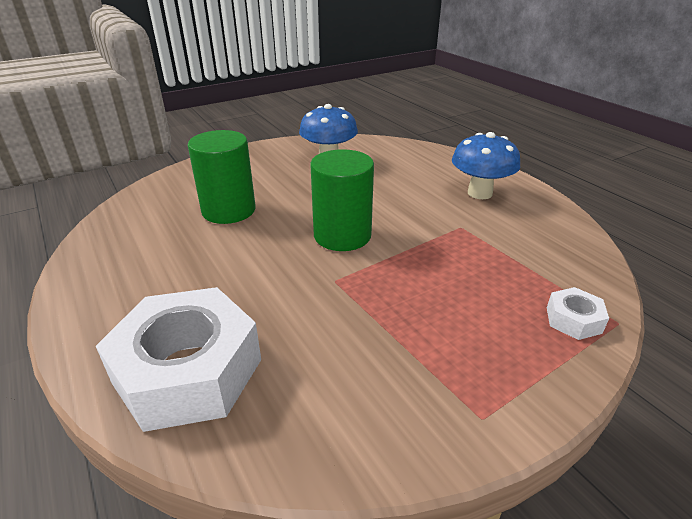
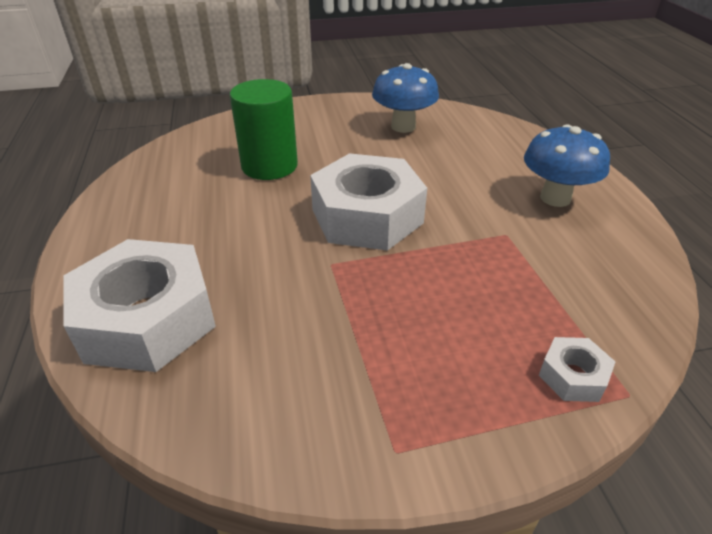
camera: 20 degrees right, 5 degrees up
(342, 235) = (367, 216): green cylinder -> white nut

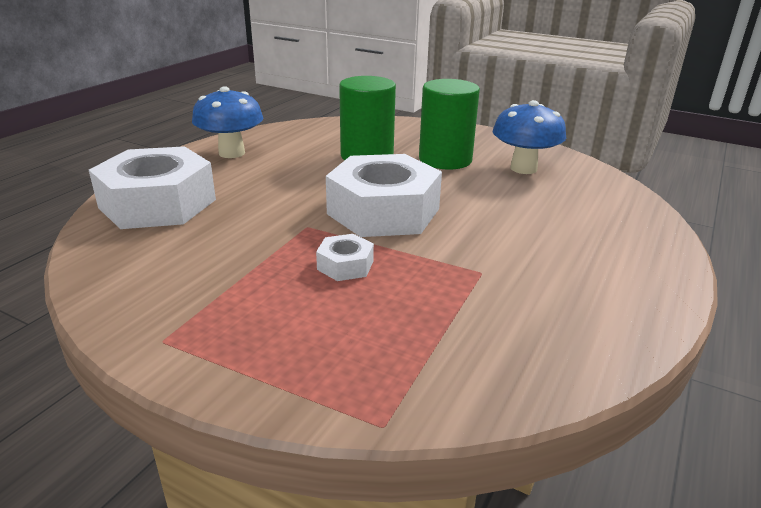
camera: 40 degrees right, 10 degrees down
(337, 142) = (445, 159): none -> green cylinder
(555, 198) = (585, 270): blue mushroom -> blue mushroom (232, 153)
(573, 376) = (357, 383): white nut -> white nut (345, 265)

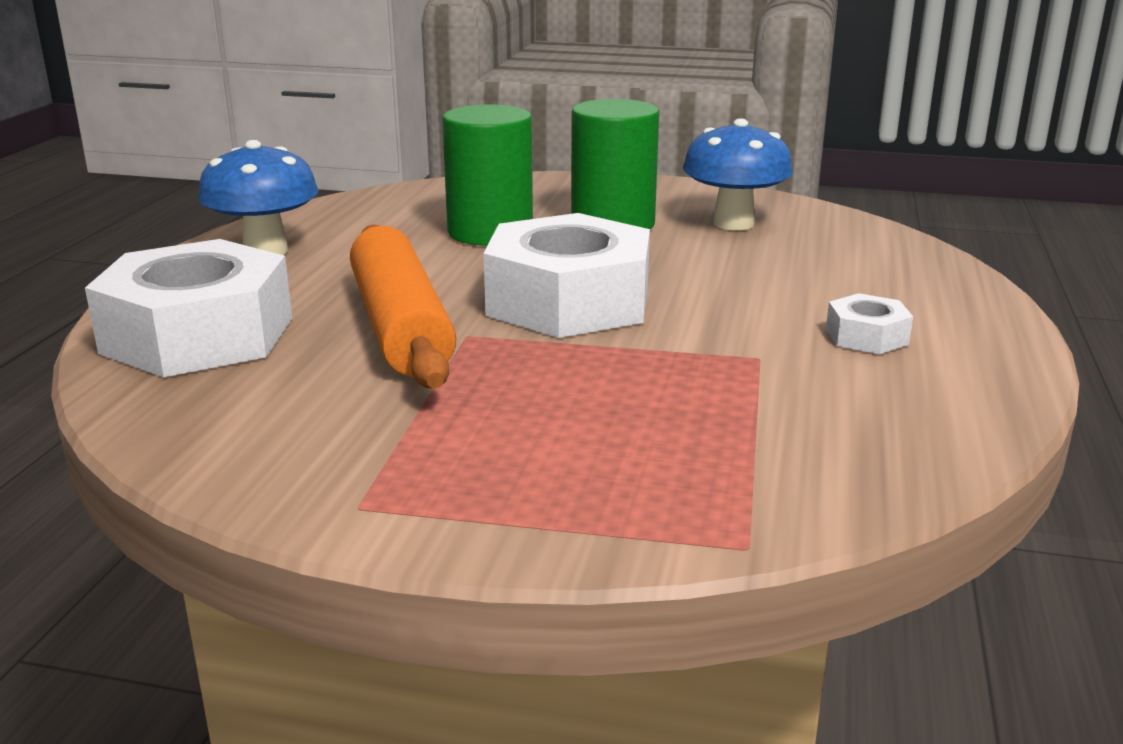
camera: 15 degrees left, 5 degrees down
(271, 215) = (400, 327): none -> orange rolling pin
(345, 265) = (562, 375): white nut -> white nut (866, 336)

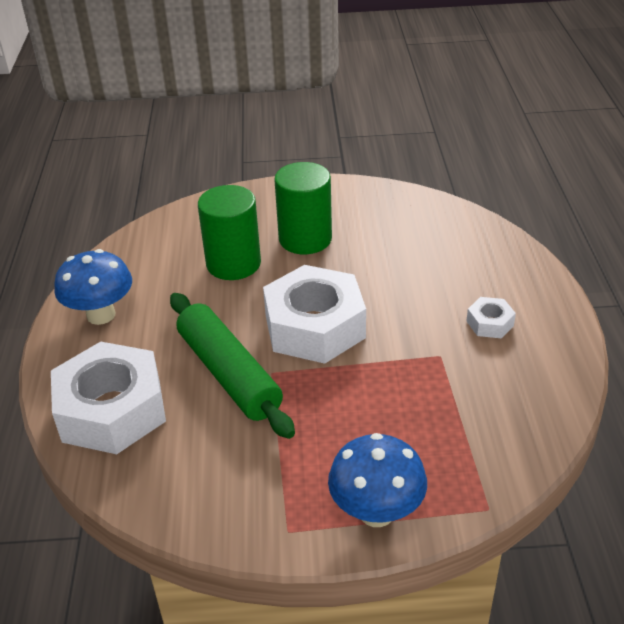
camera: 15 degrees left, 15 degrees up
(400, 327) = (228, 374): orange rolling pin -> green rolling pin
(733, 223) = (377, 223): blue mushroom -> blue mushroom (376, 512)

